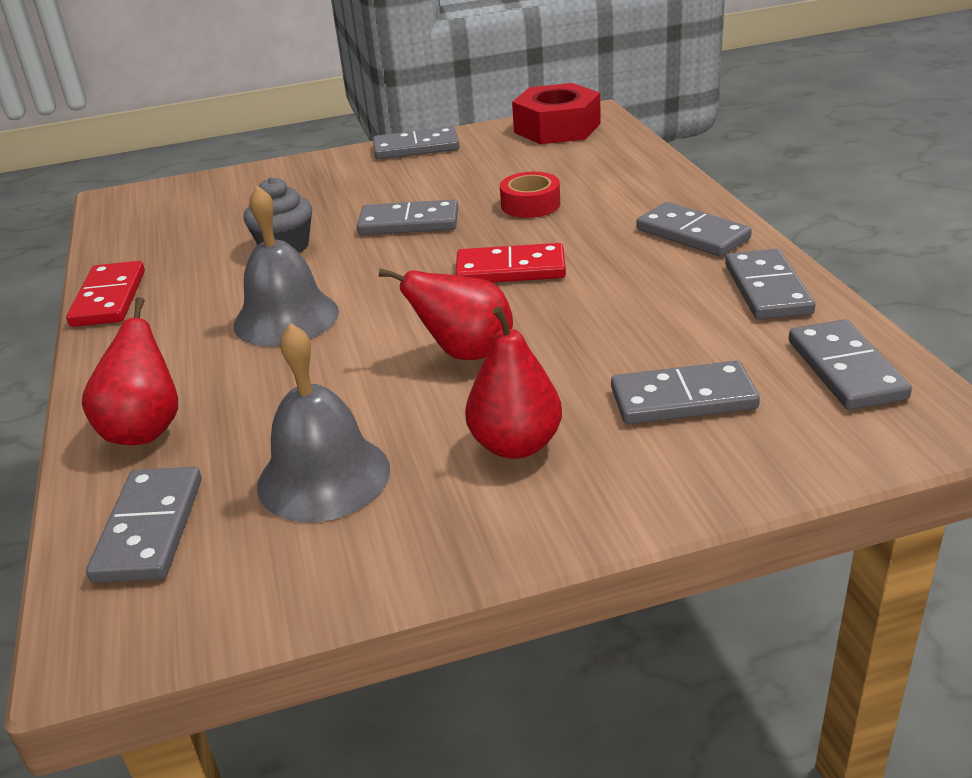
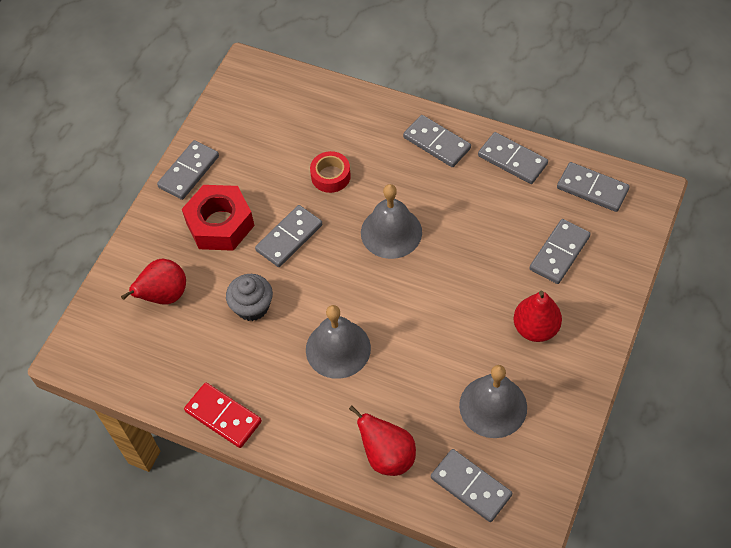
camera: 50 degrees left, 25 degrees up
(465, 353) = (449, 300): red pear -> red pear (164, 295)
(510, 269) = (391, 232): red domino -> grey bell
(557, 128) = (246, 95): red nut -> red nut (220, 224)
(692, 234) = (437, 143): grey domino -> grey domino turned 45 degrees clockwise

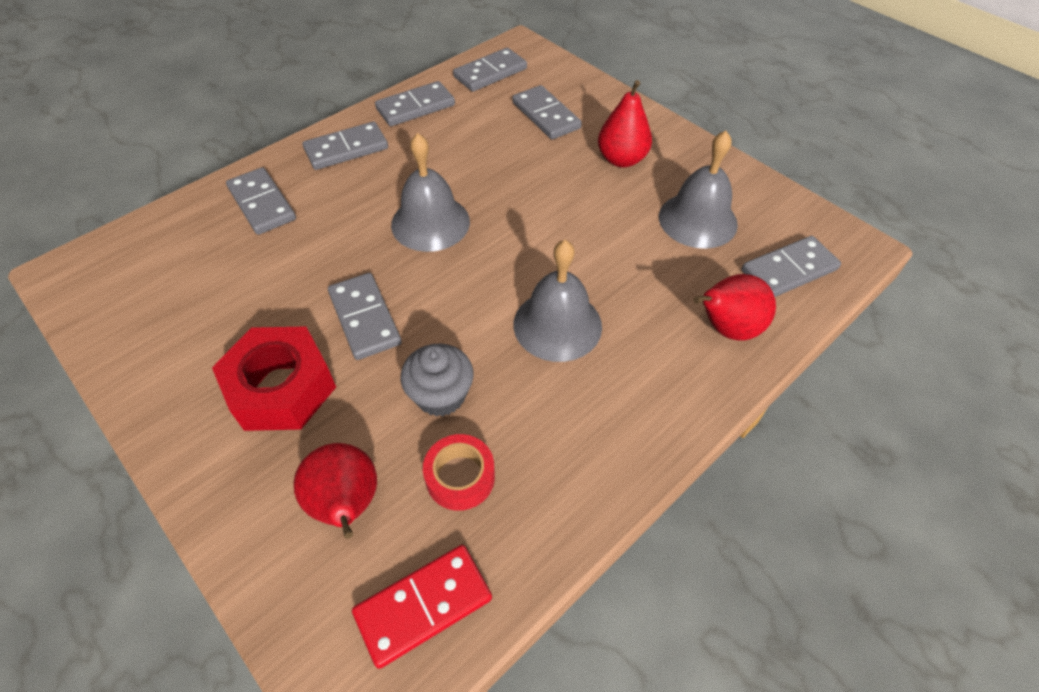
camera: 70 degrees left, 5 degrees down
(189, 172) = (161, 396): grey domino -> grey domino (262, 204)
(223, 416) = (596, 492): red domino -> red domino (423, 606)
(330, 176) = (309, 248): red tape -> red tape (460, 477)

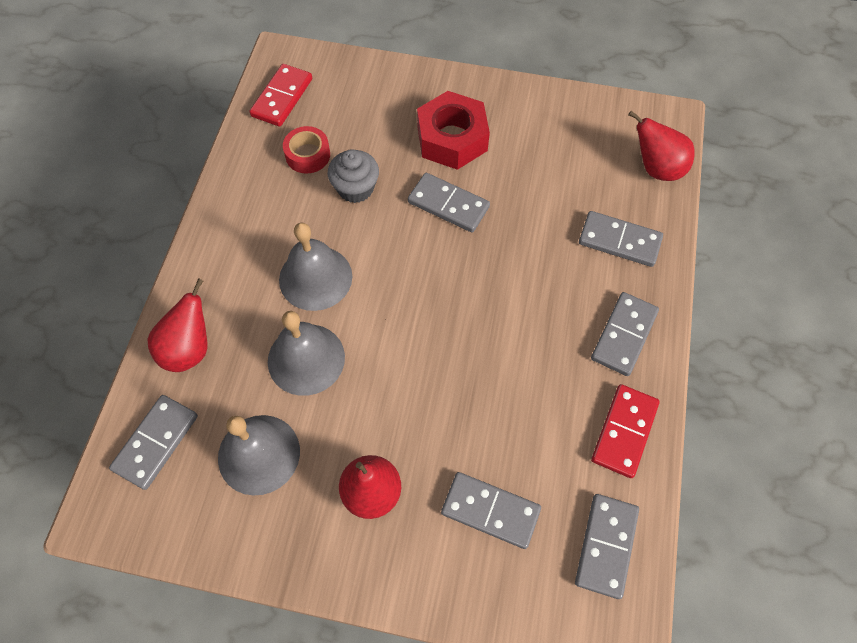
camera: 145 degrees right, 10 degrees up
(346, 505) = (356, 111): red pear -> red pear (656, 168)
(415, 107) = (624, 432): grey domino -> red domino
(430, 223) = (478, 305): grey bell -> grey bell (306, 359)

